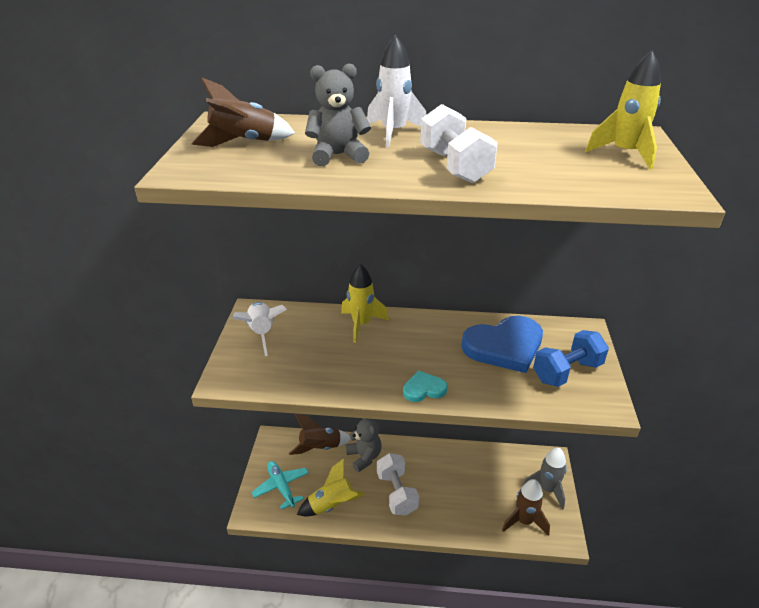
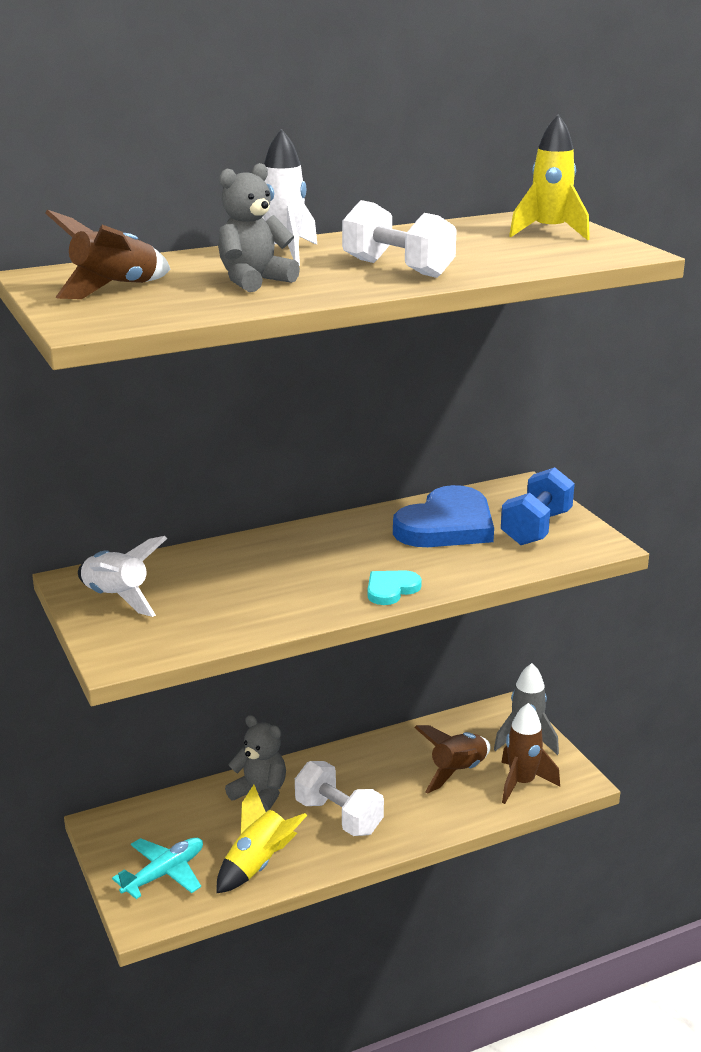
camera: 30 degrees left, 10 degrees down
(281, 487) = (164, 874): turquoise plane -> turquoise plane turned 105 degrees clockwise
(320, 448) = (185, 808): brown rocket -> brown rocket (457, 772)
(361, 324) = (248, 552): yellow rocket -> none

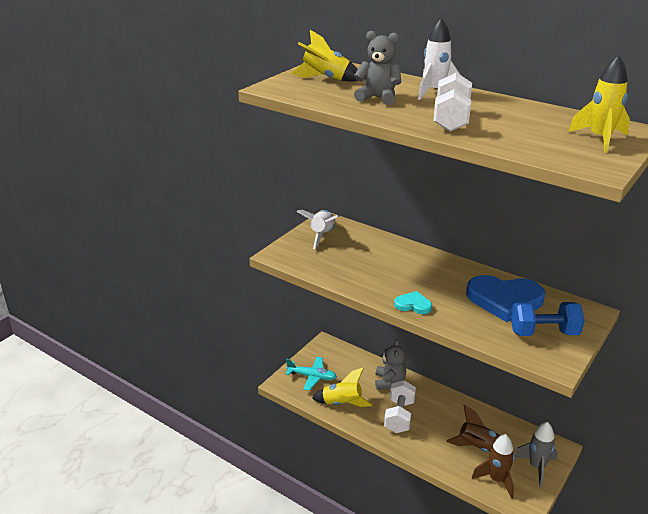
camera: 60 degrees right, 5 degrees up
(114, 289) = (325, 79): brown rocket -> yellow rocket

